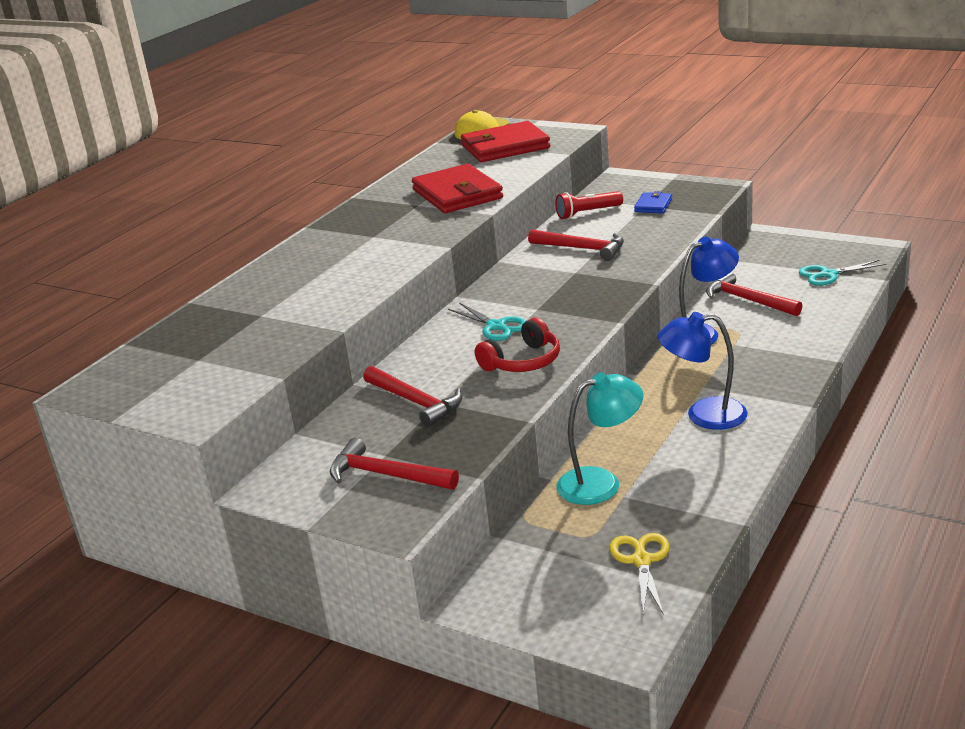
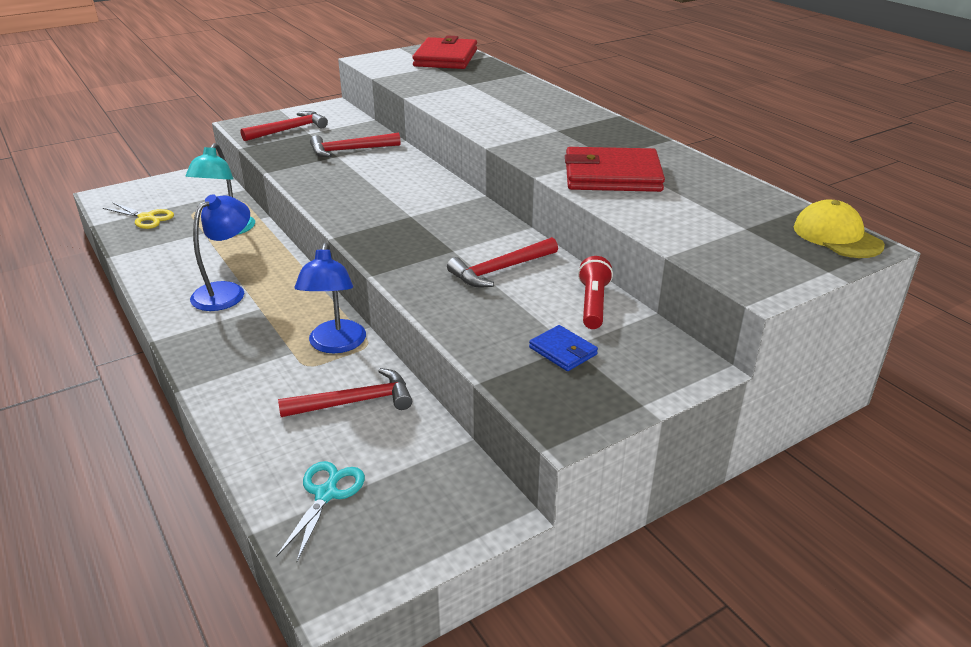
camera: 115 degrees right, 5 degrees up
(496, 326) = (407, 195): turquoise scissors -> none
(505, 147) = (742, 231): red wallet -> red wallet (445, 58)
(523, 361) = (339, 189): red headphones -> none

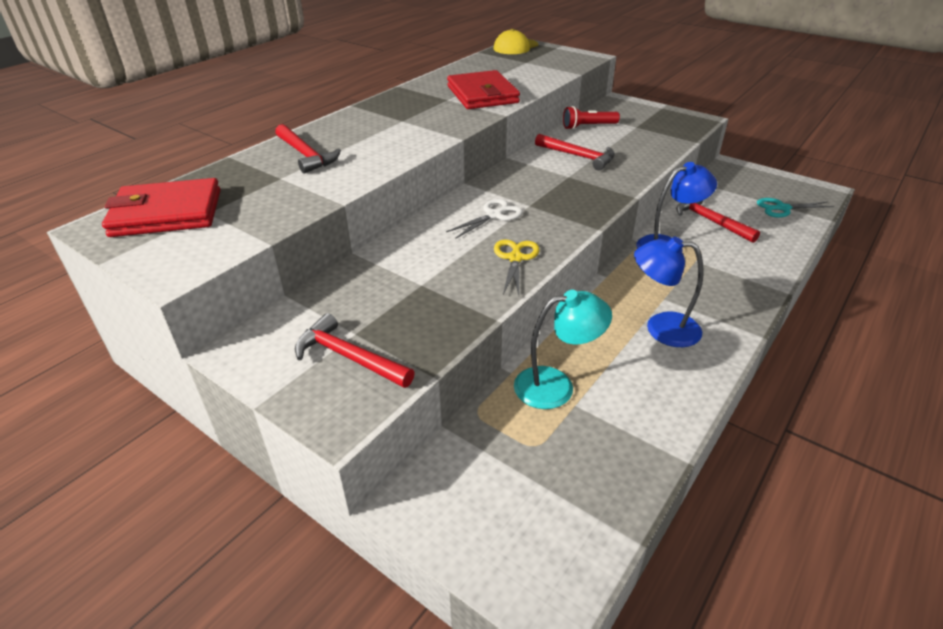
camera: 110 degrees left, 5 degrees up
(146, 218) = (581, 488): yellow scissors -> yellow scissors (515, 258)
(350, 150) = (400, 281): red hammer -> red hammer (305, 155)
(407, 196) = (494, 215): none -> white scissors
(563, 351) = (643, 127): blue wallet -> none

